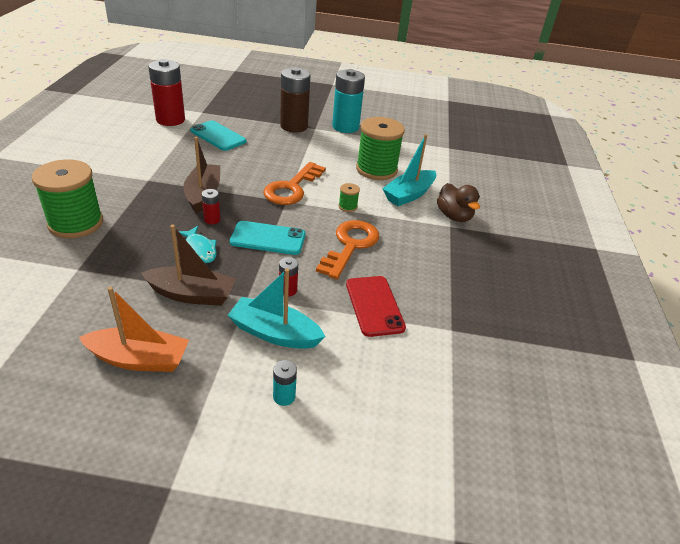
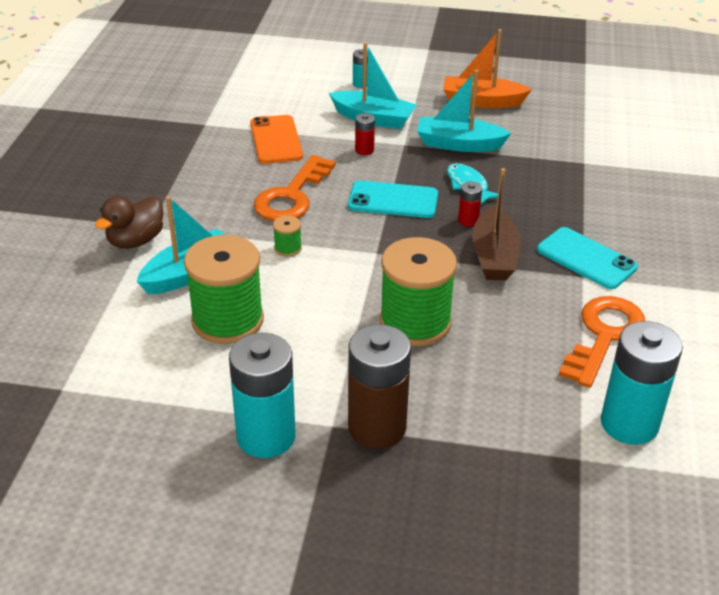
camera: 175 degrees left, 0 degrees up
(76, 223) = (626, 208): green spool -> green spool (415, 322)
(170, 120) = (629, 423): red battery -> turquoise battery
(192, 294) = (459, 144): brown boat -> turquoise boat
(218, 136) = (518, 382): turquoise phone -> turquoise phone (586, 258)
(292, 188) = (369, 274): orange key -> orange key (604, 336)
(374, 306) = (276, 140): red phone -> orange phone
(454, 216) = (135, 241): brown duck -> brown duck turned 120 degrees counterclockwise

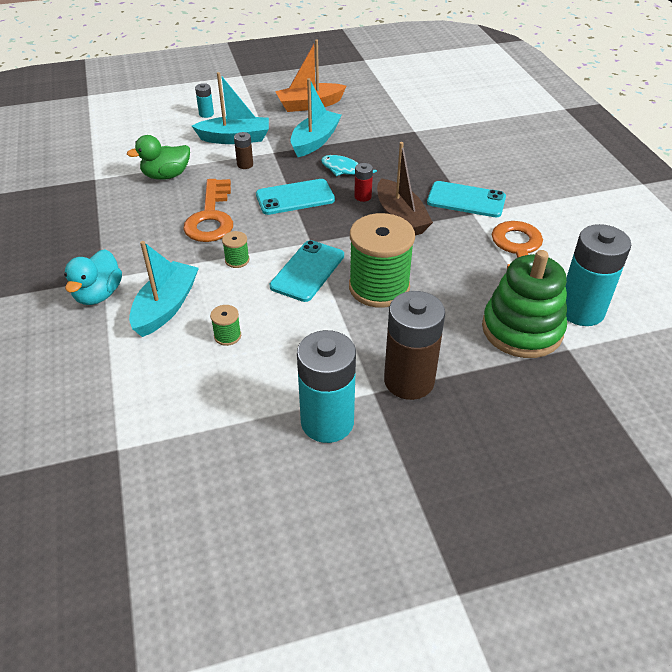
camera: 25 degrees left, 5 degrees up
(135, 241) = (98, 294): brown duck -> turquoise duck
(227, 320) = (227, 336): green spool -> green spool, size x0.42
(276, 140) = (166, 175): orange phone -> green duck
(352, 282) = (307, 271): none -> turquoise phone
(364, 150) = (245, 165): red battery -> brown battery
(459, 144) = (315, 141): turquoise boat -> turquoise boat turned 135 degrees clockwise
(542, 419) = (522, 329): none -> green stacking toy

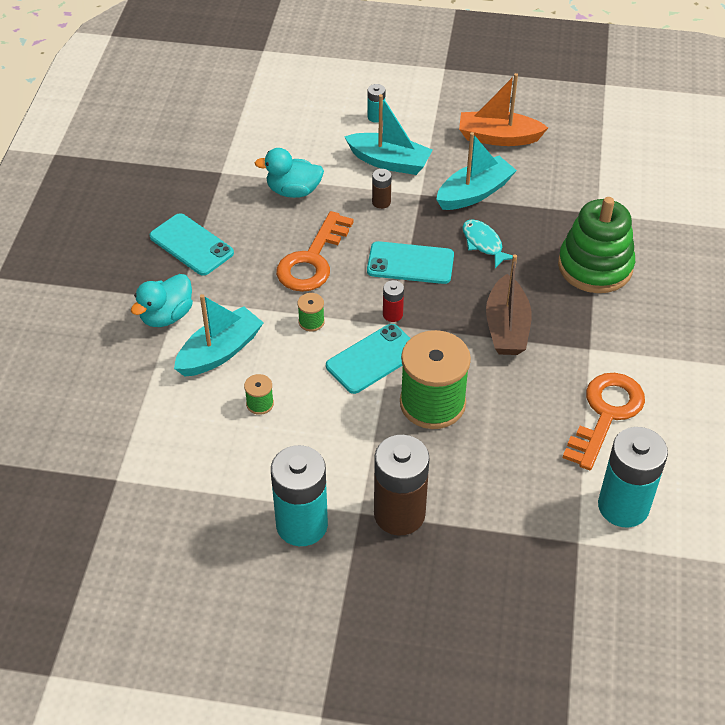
camera: 25 degrees right, 5 degrees up
(166, 175) = (293, 191): green duck -> turquoise duck
(363, 196) = (482, 286): red battery -> red battery (392, 314)
(466, 200) = (594, 328): turquoise phone -> turquoise phone (191, 245)
(522, 329) = (546, 503): green stacking toy -> green stacking toy (595, 266)

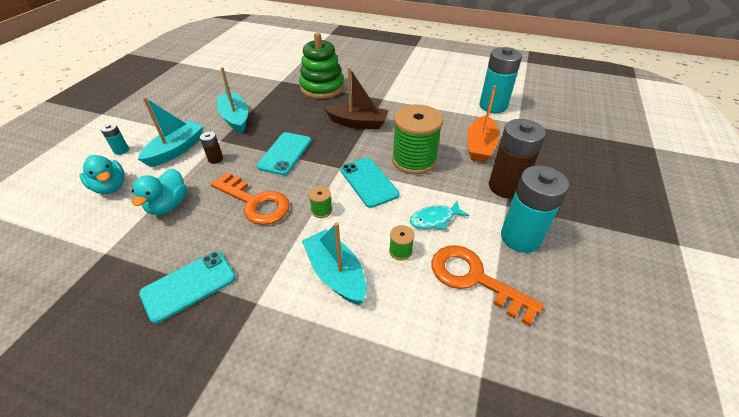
camera: 80 degrees left, 5 degrees down
(166, 316) = (275, 314): turquoise duck -> turquoise duck (110, 187)
(392, 314) = (330, 167): red battery -> none
(483, 243) = (283, 121): turquoise fish -> turquoise fish (435, 219)
(498, 137) = (191, 102): orange boat -> orange boat (480, 146)
(606, 414) = (431, 101): orange key -> orange key (474, 279)

